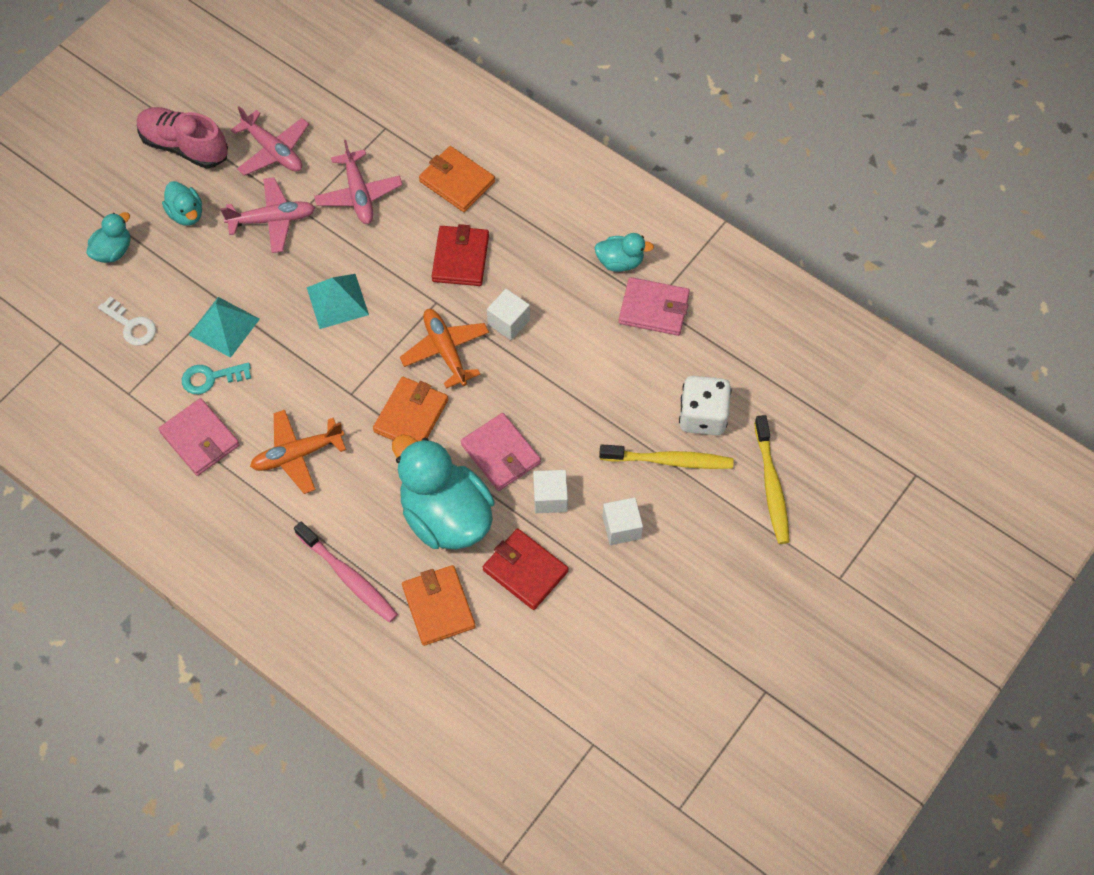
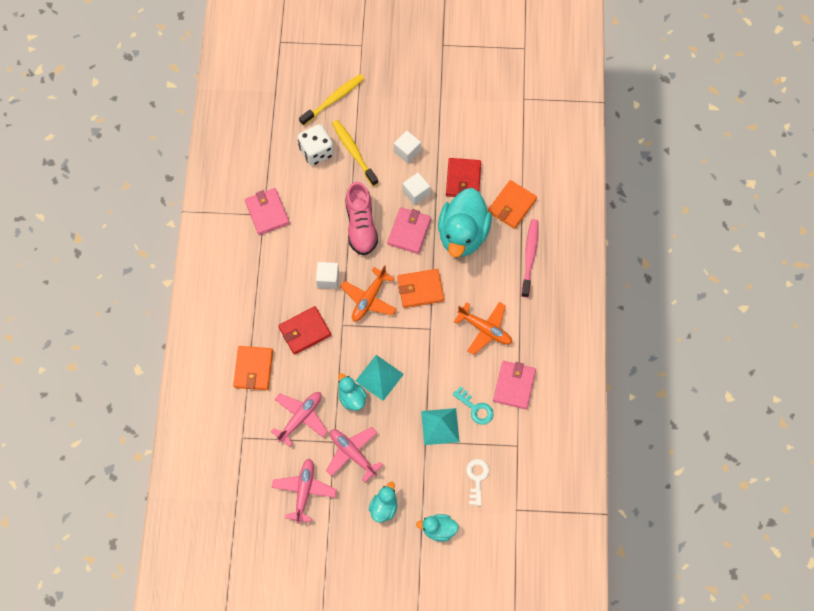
camera: 125 degrees left, 5 degrees up
(184, 146) = (338, 548): pink shoe -> pink shoe (361, 226)
(620, 262) = (248, 247): turquoise duck -> turquoise duck (352, 398)

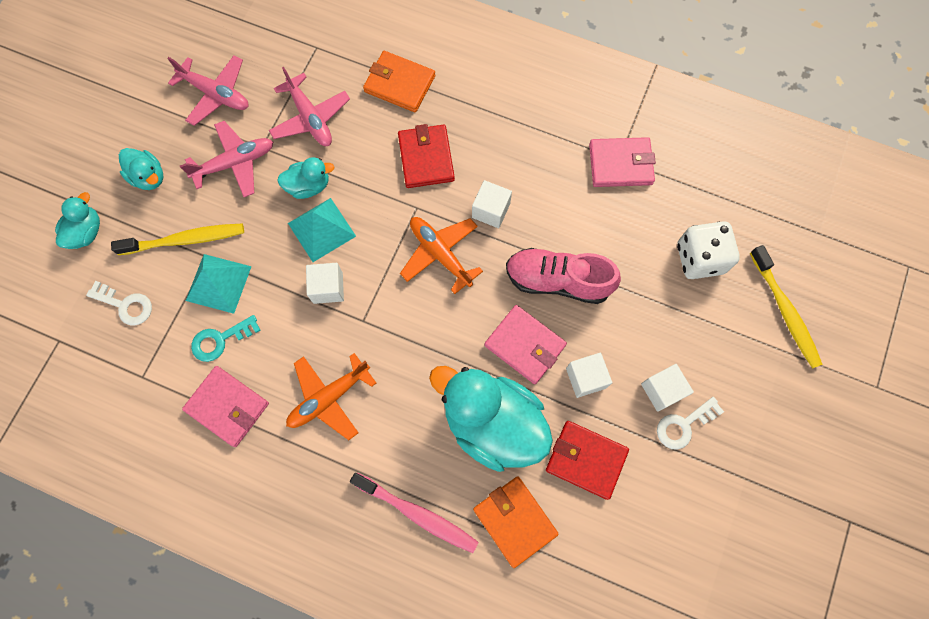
camera: 110 degrees right, 5 degrees up
(354, 152) = (684, 311): yellow toothbrush -> yellow toothbrush (185, 240)
(417, 357) = (328, 288): none -> white cube
(420, 289) = (427, 328): orange wallet -> none
(423, 135) = (683, 425): none -> white key

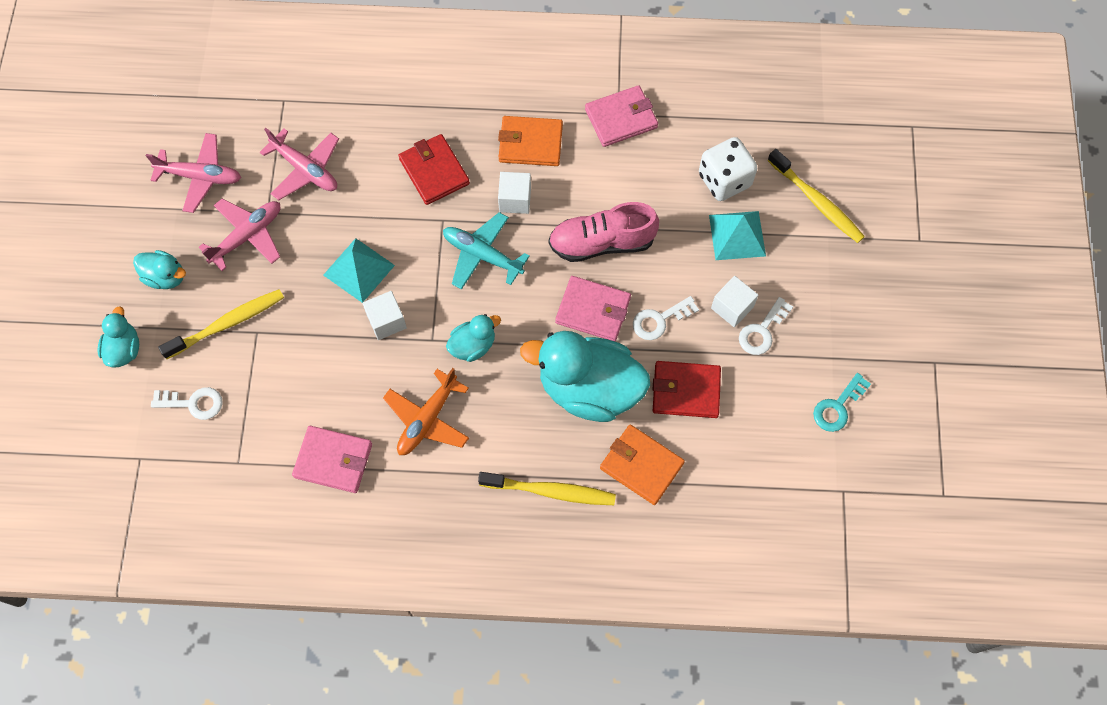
camera: 20 degrees left, 5 degrees down
(218, 283) = (277, 352): turquoise pyramid -> turquoise pyramid (737, 235)
(220, 340) = (301, 403): turquoise key -> turquoise key (837, 407)
(309, 186) = (330, 234): turquoise duck -> turquoise duck (473, 345)
(399, 84) = (381, 110): orange wallet -> orange wallet (530, 143)
(417, 514) = (550, 491): pink toothbrush -> yellow toothbrush
(440, 254) = (482, 255): orange plane -> turquoise plane
(585, 378) = (659, 320): white cube -> white key

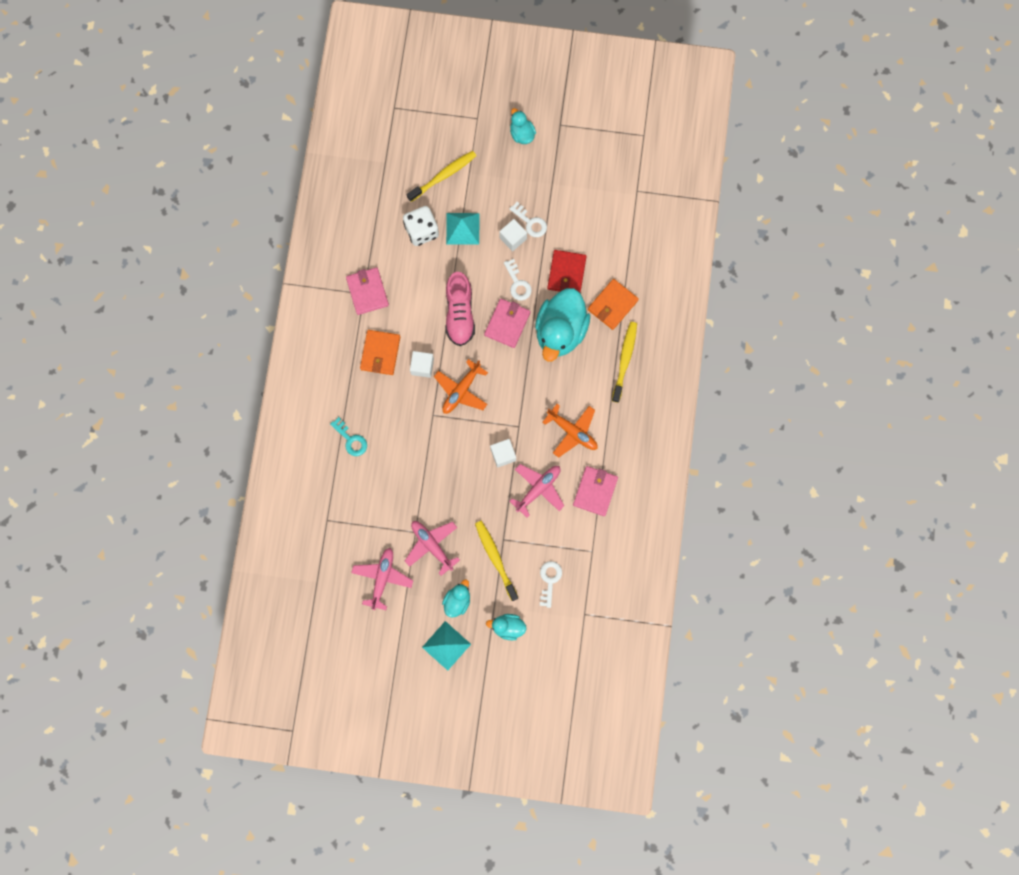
camera: 85 degrees left, 10 degrees up
(305, 169) = (384, 505): pink plane -> pink plane (538, 489)
(359, 270) = (464, 471): turquoise pyramid -> turquoise pyramid (446, 645)
(434, 171) = (395, 418): red wallet -> none
(473, 345) = (525, 400): turquoise duck -> turquoise duck (522, 134)
(482, 255) = (461, 390): turquoise plane -> orange plane
(837, 407) = (584, 185): turquoise key -> turquoise key (351, 440)

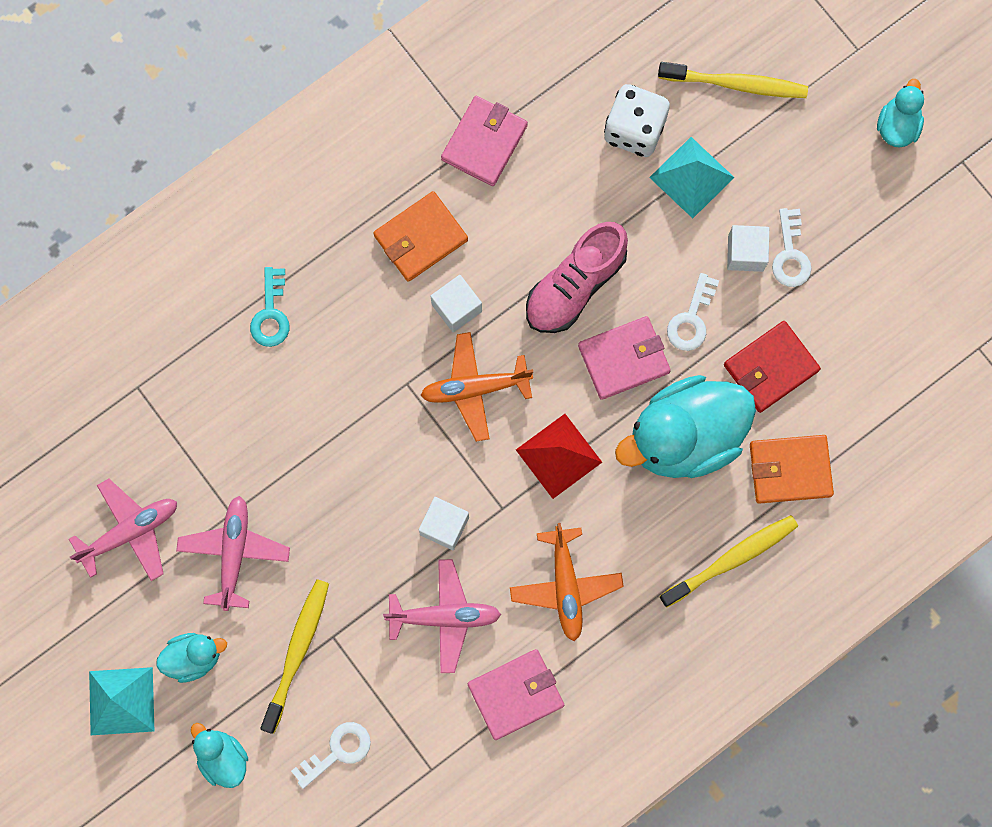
camera: 45 degrees right, 0 degrees up
(520, 385) = (559, 456): none -> red pyramid

